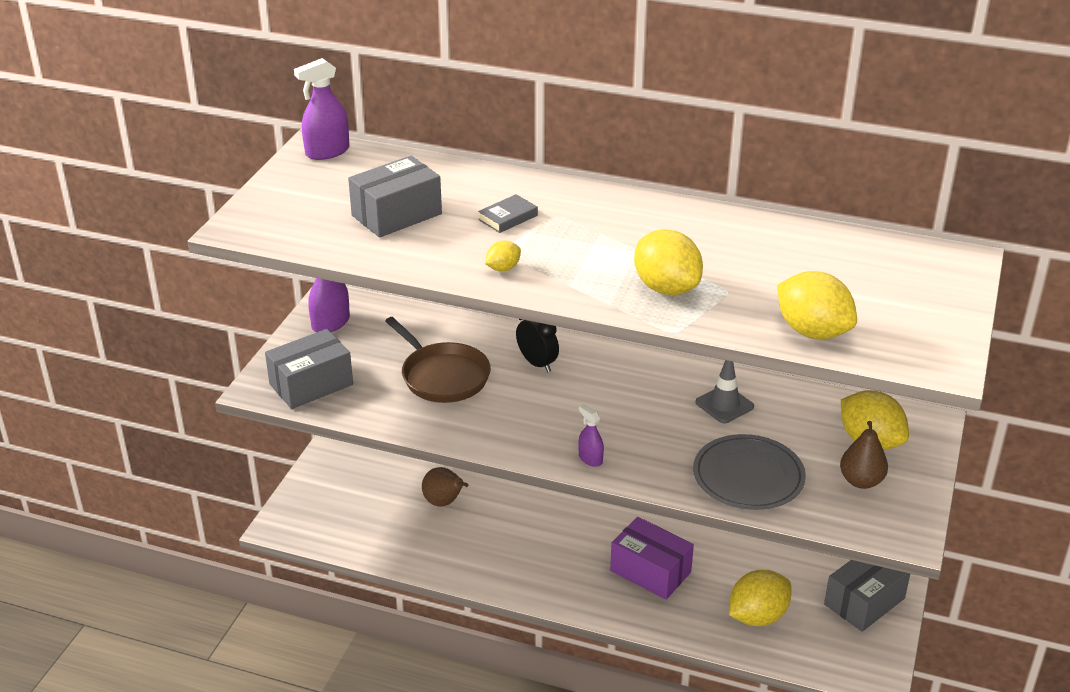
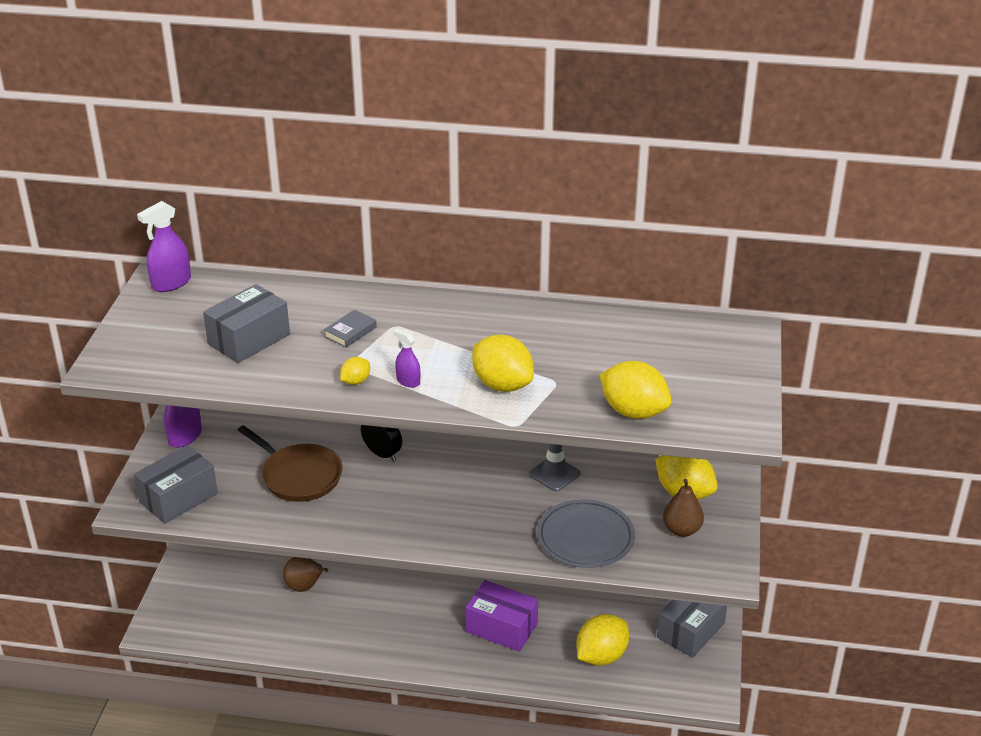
camera: 10 degrees left, 0 degrees up
(590, 459) = (445, 538): purple spray bottle -> purple spray bottle (408, 381)

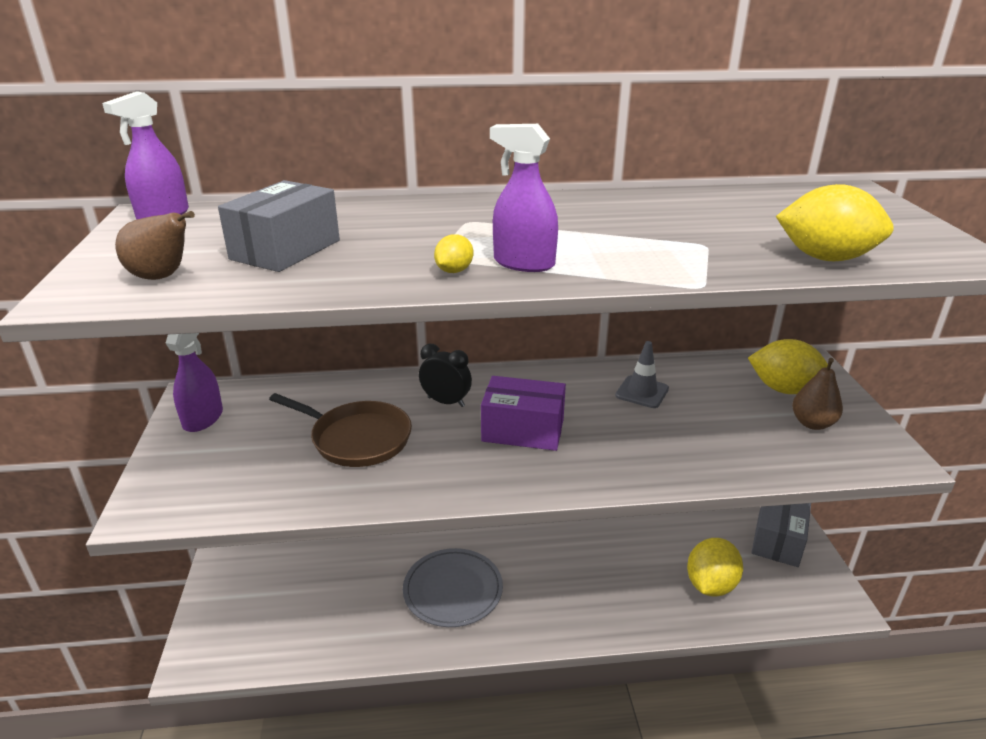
camera: 15 degrees left, 5 degrees down
(178, 498) = (208, 488): grey box -> none
(304, 587) = (364, 574): brown pear -> brown pear (162, 277)
(350, 332) = (417, 231): grey book -> none
(408, 381) = (523, 263): purple spray bottle -> purple spray bottle, size x1.70
(501, 627) = (594, 575): purple box -> purple box (523, 430)
(502, 385) = (644, 253): yellow lemon -> none
(585, 537) = (720, 448): grey plate -> grey plate (453, 590)

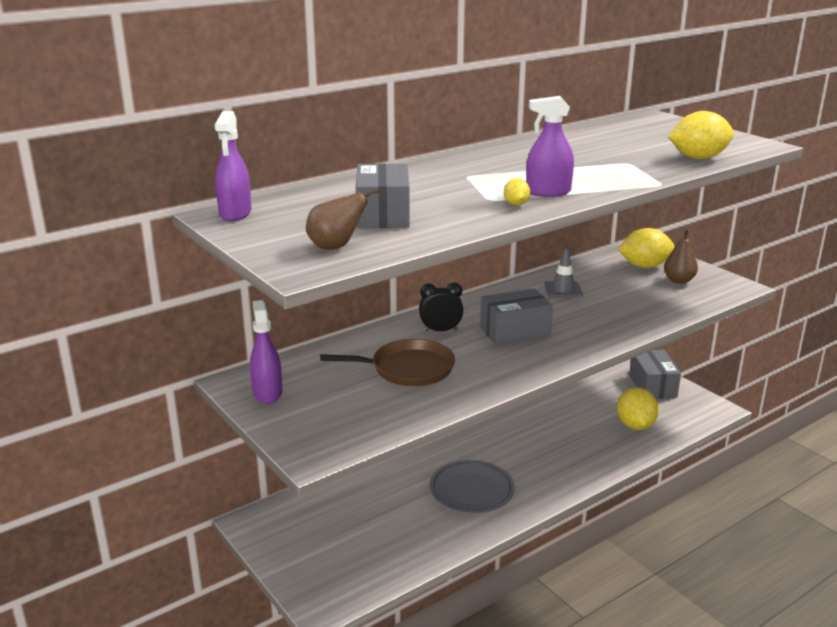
camera: 30 degrees left, 5 degrees down
(523, 430) = (515, 332): purple box -> grey box

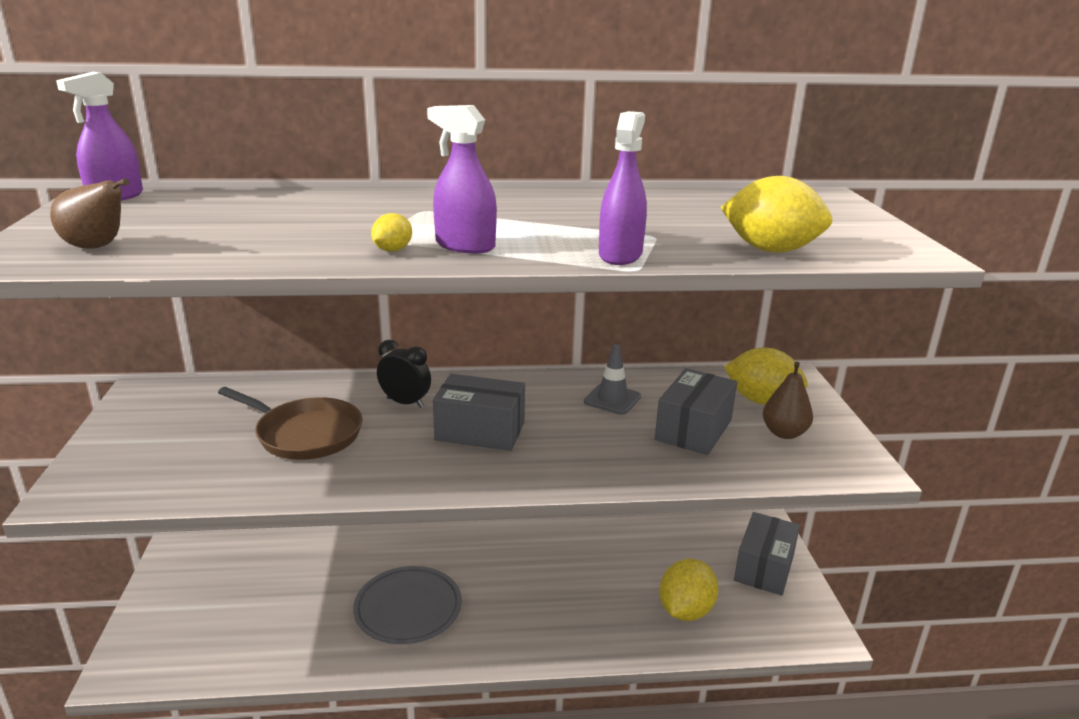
camera: 30 degrees right, 0 degrees up
(267, 392) = (148, 411): purple spray bottle -> purple spray bottle (620, 255)
(383, 215) = (229, 228): grey box -> grey box (693, 429)

